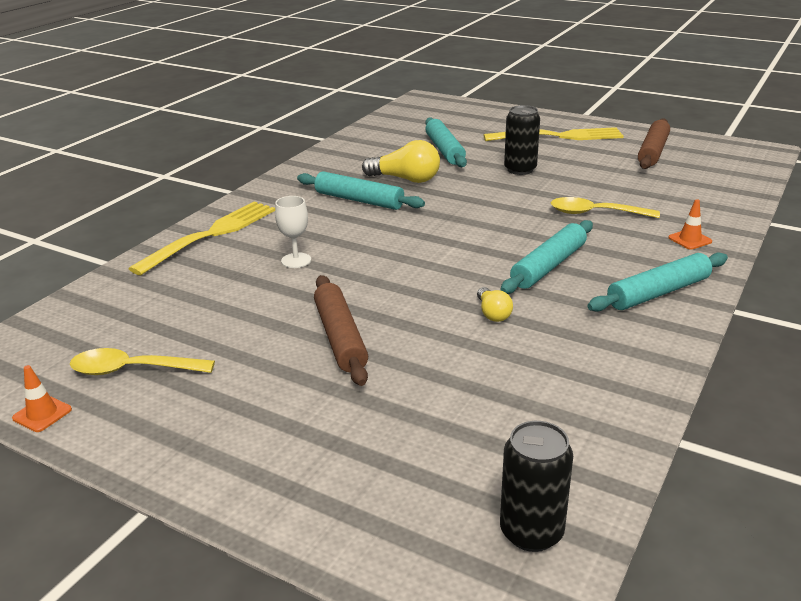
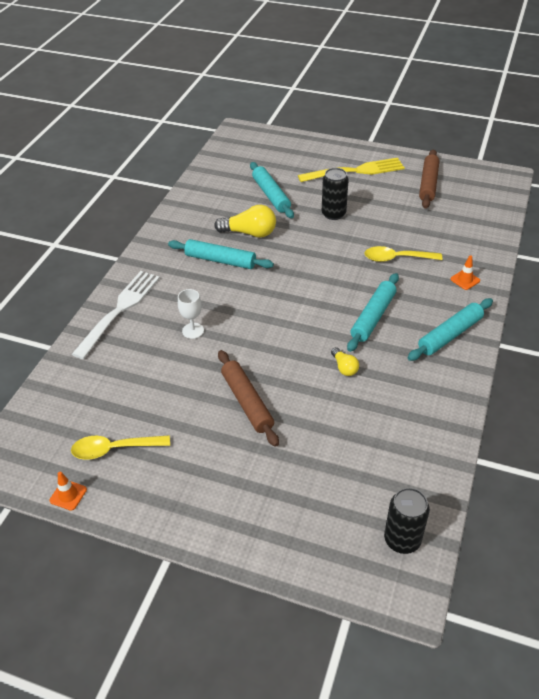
camera: 10 degrees left, 15 degrees up
(211, 235) = (119, 310): yellow fork -> white fork

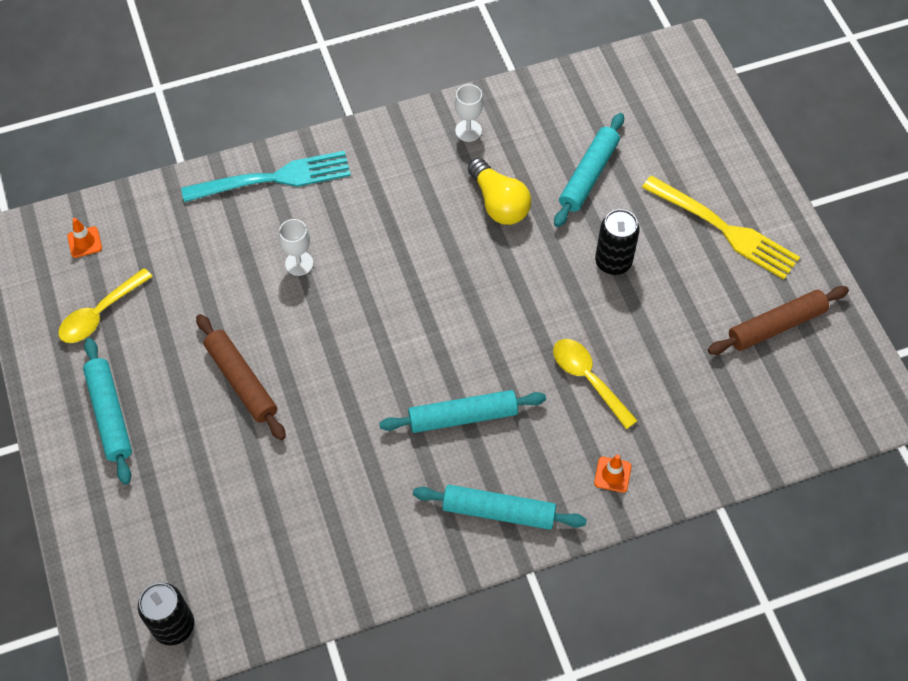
camera: 50 degrees right, 15 degrees up
(68, 495) = (26, 319): orange traffic cone -> orange traffic cone (84, 242)
(114, 449) = (100, 314): yellow spoon -> yellow spoon turned 90 degrees counterclockwise
(119, 310) = (274, 178): white fork -> turquoise fork
(189, 220) = (468, 131): none -> white goblet
(220, 260) = (427, 209): turquoise rolling pin -> turquoise rolling pin (109, 414)
(247, 402) = (241, 381): brown rolling pin -> brown rolling pin turned 60 degrees counterclockwise
(344, 367) = (360, 437): yellow light bulb -> none

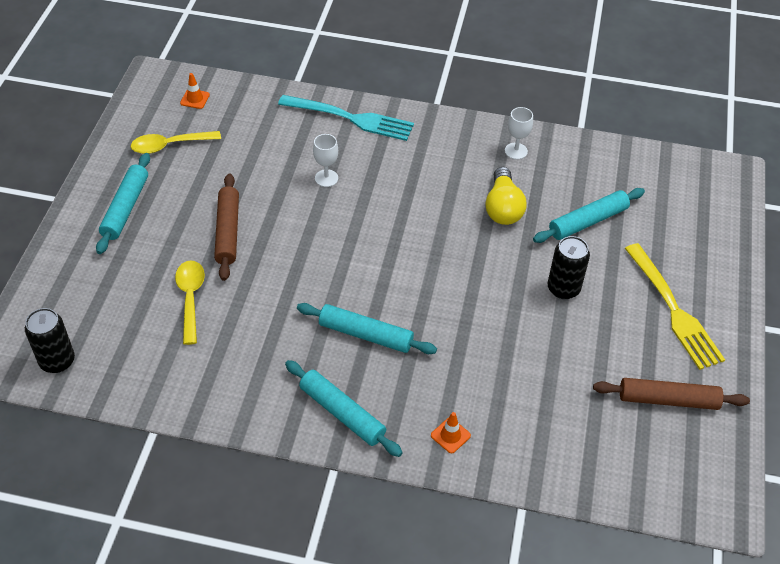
camera: 30 degrees right, 10 degrees down
(588, 379) = (482, 359): yellow spoon -> yellow spoon (190, 298)

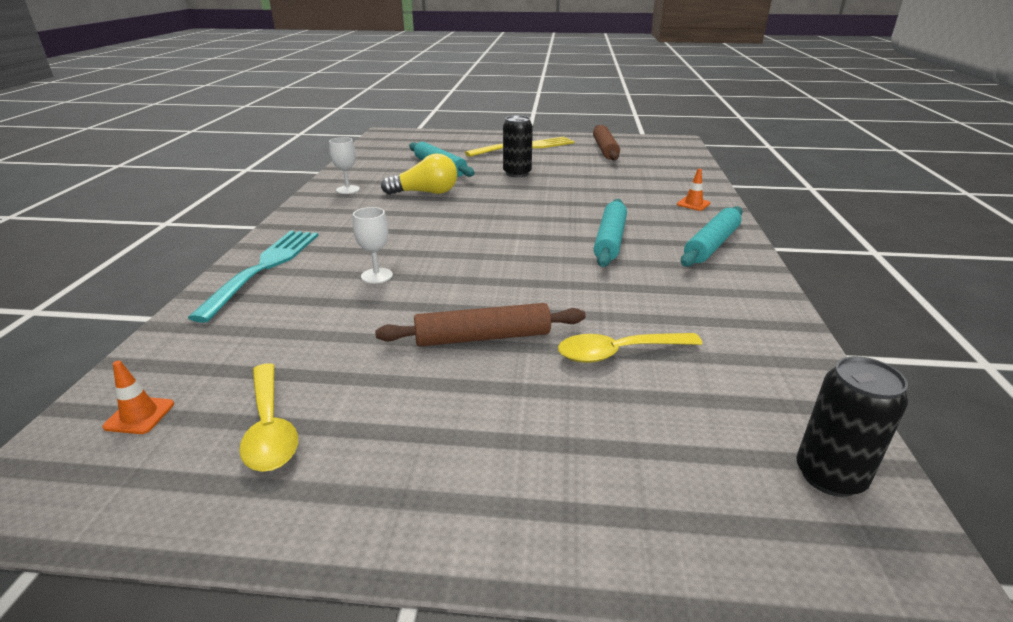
camera: 95 degrees left, 20 degrees down
(125, 208) = (442, 459): turquoise rolling pin -> none

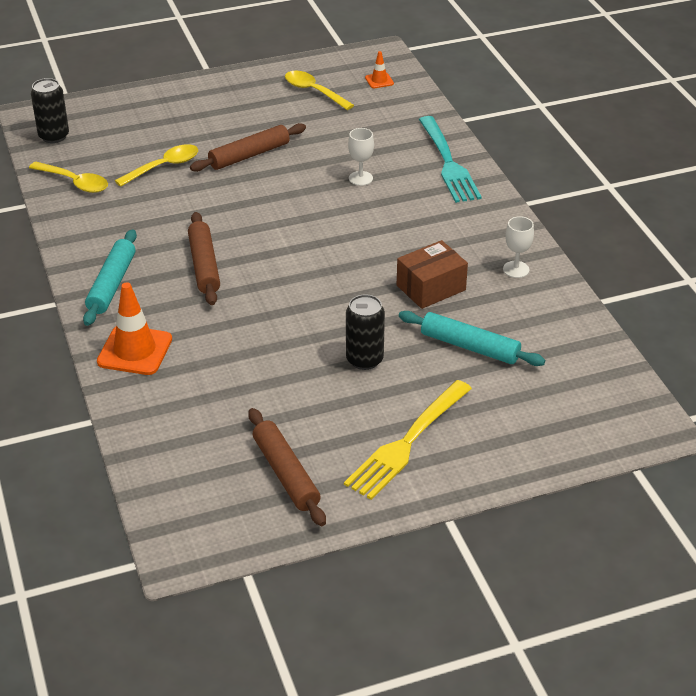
camera: 155 degrees right, 10 degrees up
(425, 193) = (431, 287): yellow light bulb -> brown box
(610, 240) = (204, 265): turquoise rolling pin -> brown rolling pin
(693, 204) = (135, 350): orange traffic cone -> orange traffic cone, size x2.03
(768, 363) = (75, 182): none -> yellow spoon

